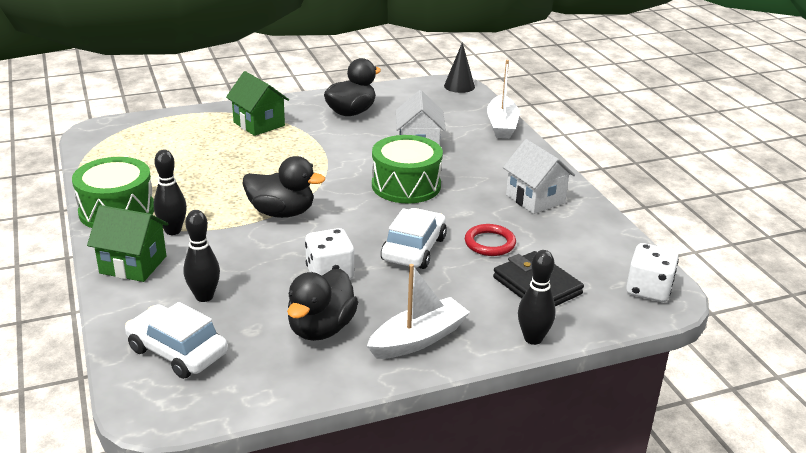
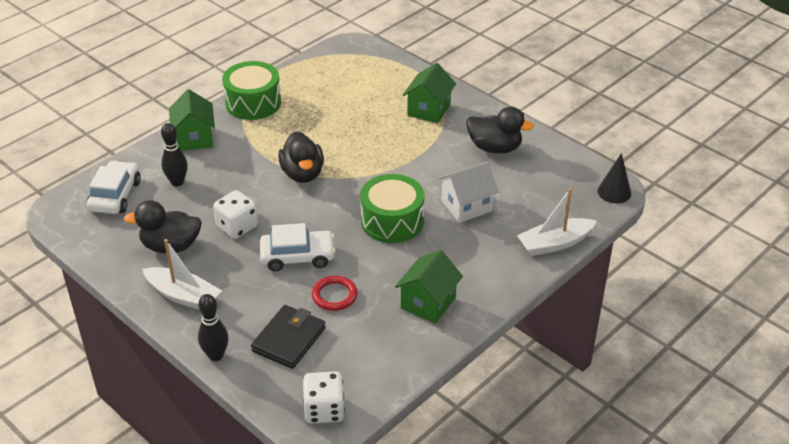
camera: 65 degrees right, 10 degrees up
(173, 231) = (245, 136): black bowling pin -> none
(535, 199) = (428, 303): white house -> green house

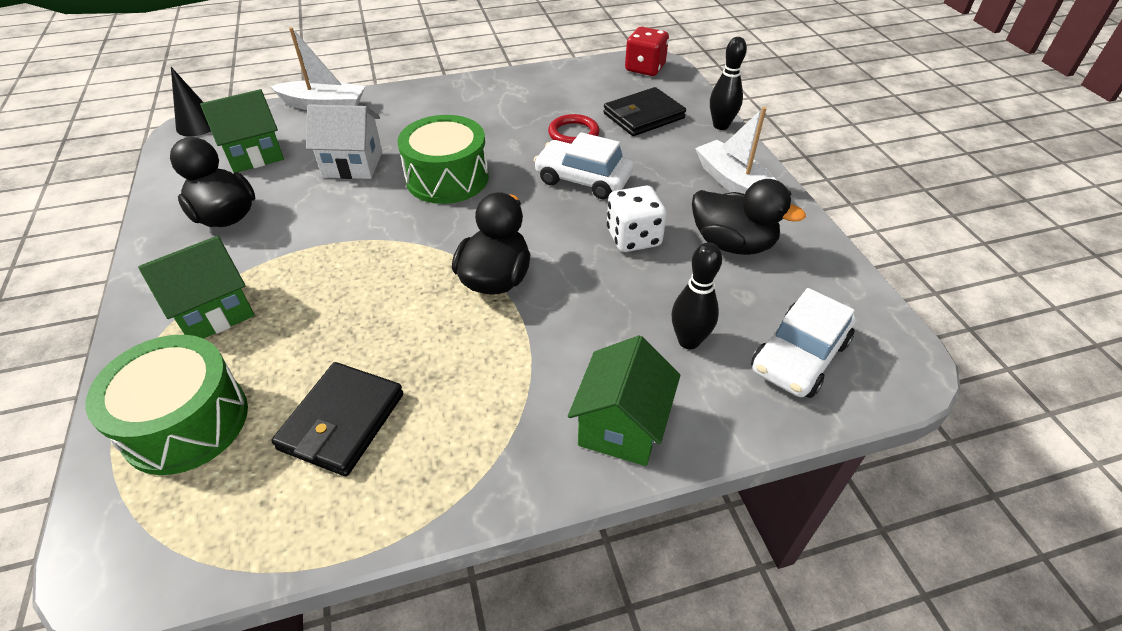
camera: 150 degrees left, 5 degrees up
(253, 103) = (462, 473): green drum -> green drum (186, 422)
(318, 99) = (342, 421): none -> black wallet
(324, 410) = (645, 68): white dice -> red dice
(428, 303) = (493, 102): green house -> green house (254, 155)

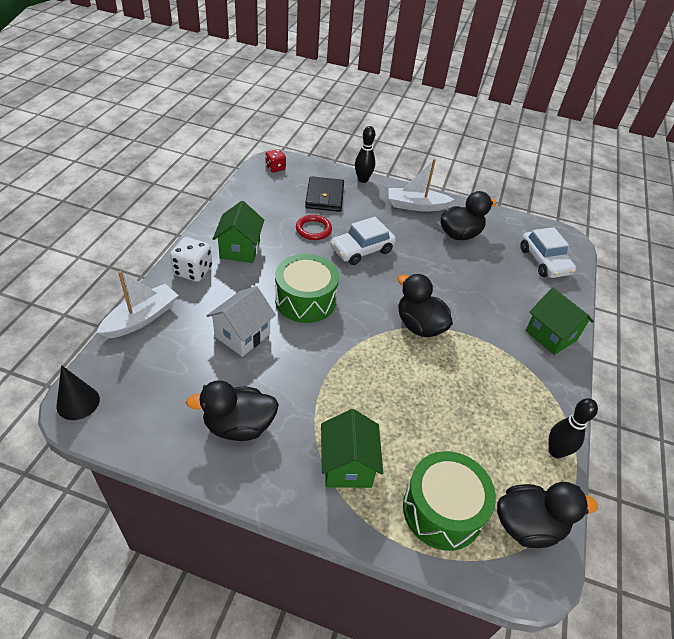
camera: 60 degrees left, 0 degrees up
(199, 529) = (528, 525): none -> black duck
(254, 155) = (169, 382): green house -> green house (240, 249)
(342, 421) = (487, 435): black wallet -> none
(633, 238) = (428, 261): white dice -> white dice (193, 271)
(645, 68) = (275, 168): red dice -> red dice, size x0.66
(688, 341) = (513, 286): black bowling pin -> black bowling pin (556, 451)

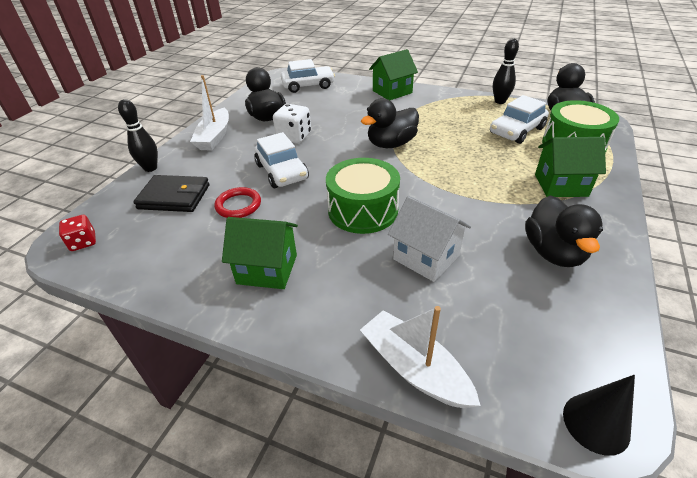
camera: 80 degrees left, 5 degrees down
(193, 271) = (310, 317): white dice -> white dice (294, 137)
(470, 452) = (516, 131): none -> white car

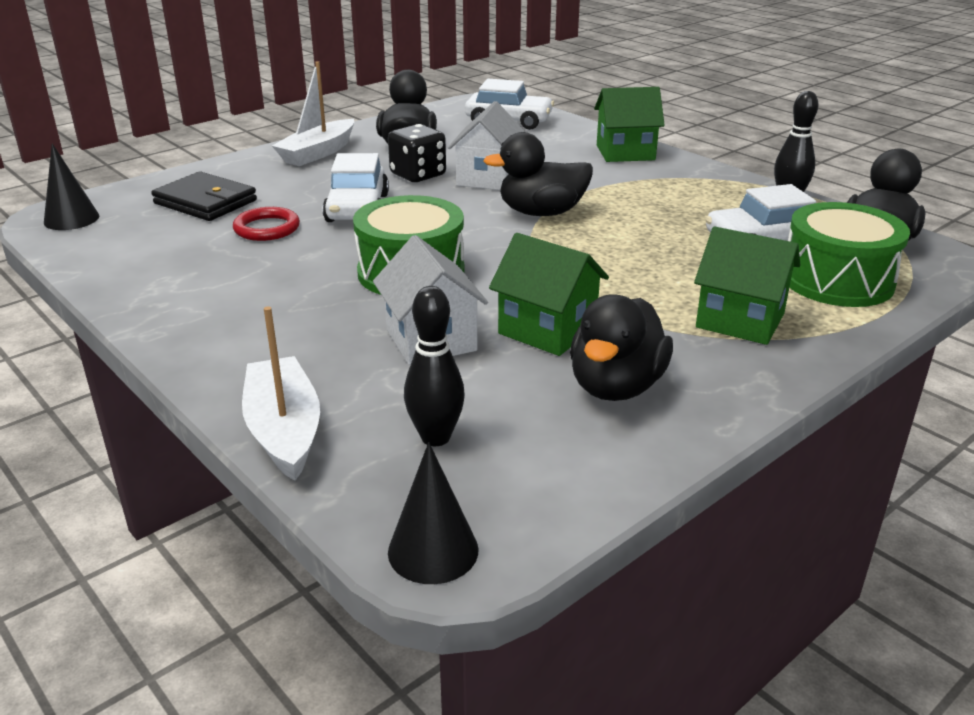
camera: 25 degrees right, 10 degrees down
(83, 242) = (71, 219): red dice -> black cone
(150, 168) = (210, 168): black bowling pin -> black bowling pin (435, 437)
(267, 269) = (229, 296): green house -> green house (547, 330)
(294, 137) = (418, 175): white dice -> black dice
(337, 128) = (488, 178): none -> white house

